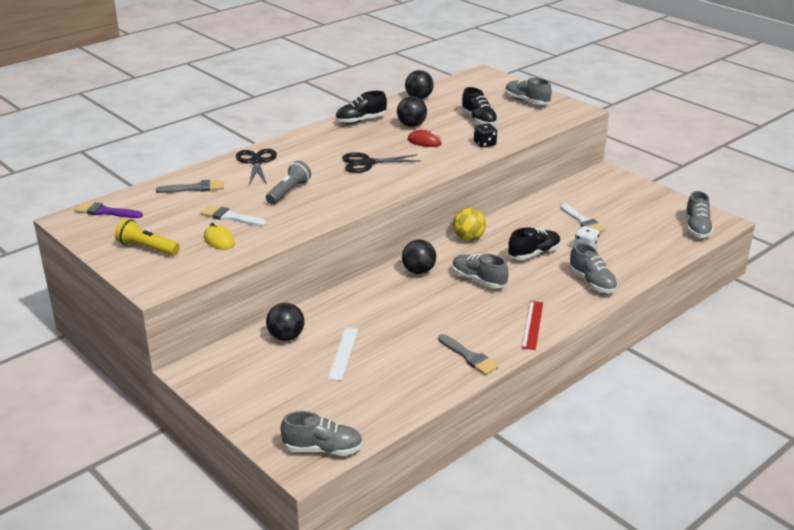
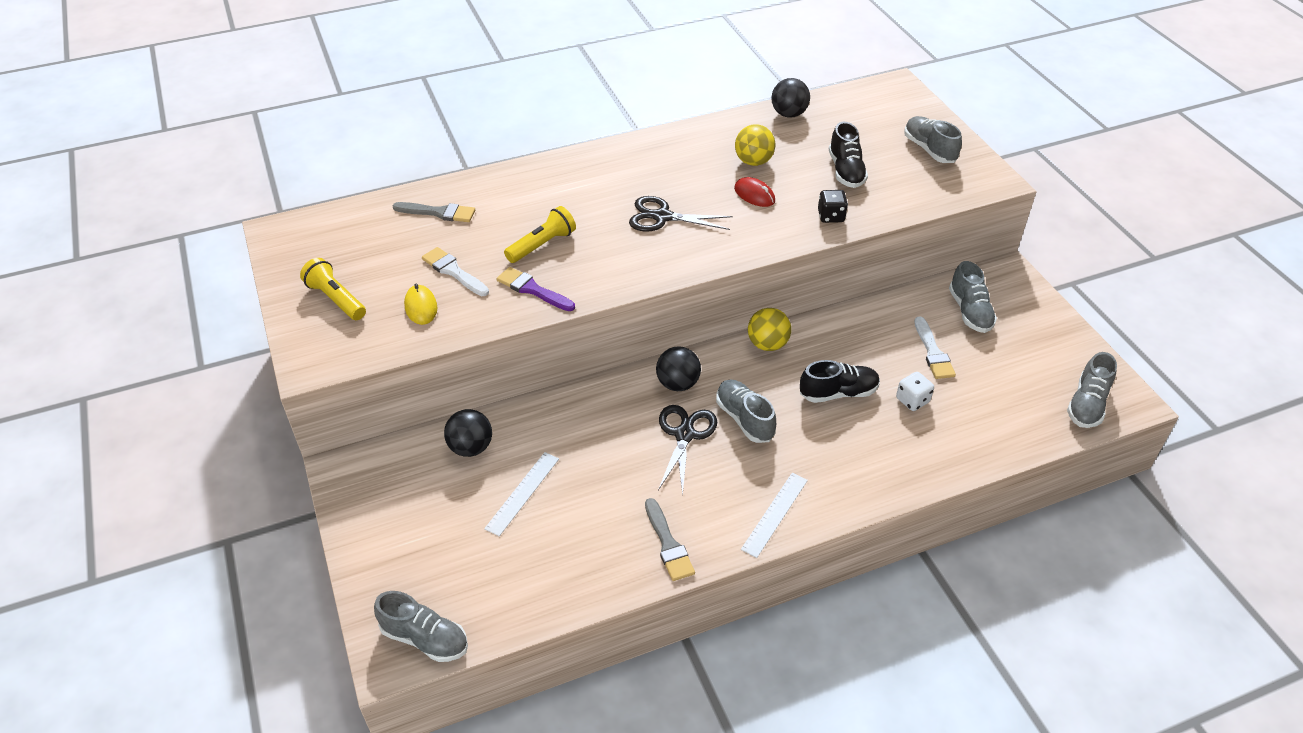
camera: 20 degrees right, 15 degrees up
(105, 212) = (322, 228): purple brush -> purple brush (532, 289)
(256, 162) = (531, 184): black scissors -> black scissors (684, 435)
(288, 192) = (542, 245): grey flashlight -> yellow flashlight
(361, 120) = (694, 140): black shoe -> none
(411, 125) = (753, 161): black ball -> yellow ball
(532, 325) = (774, 514): red ruler -> white ruler
(592, 282) = (890, 463): grey shoe -> grey shoe (969, 311)

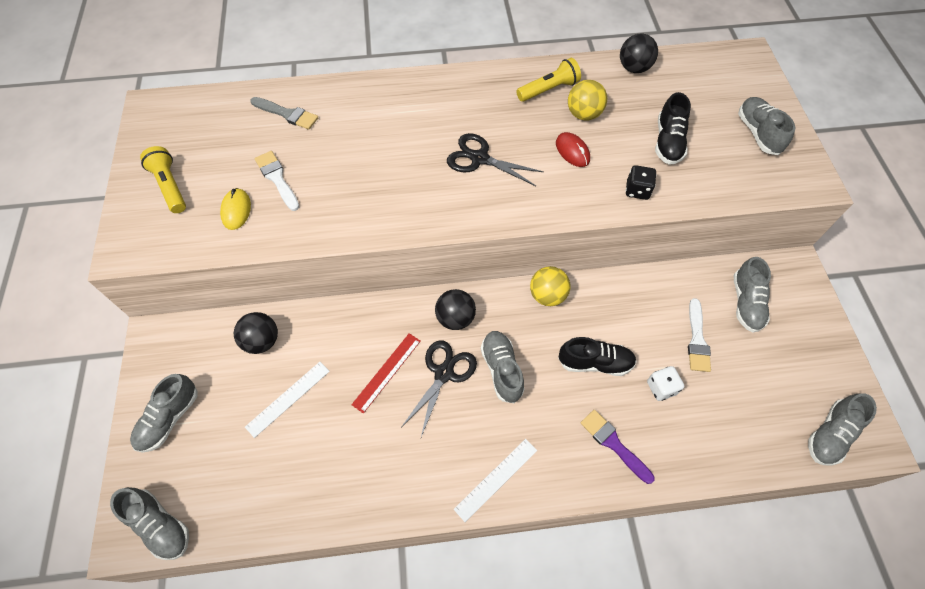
camera: 15 degrees right, 15 degrees up
(393, 540) = (169, 418): none -> grey shoe
(532, 289) = (337, 213): purple brush -> purple brush (613, 443)
(542, 245) = (362, 167): yellow flashlight -> yellow flashlight (548, 89)
(622, 446) = (387, 372): none -> red ruler
(668, 544) = (392, 485): grey brush -> none

